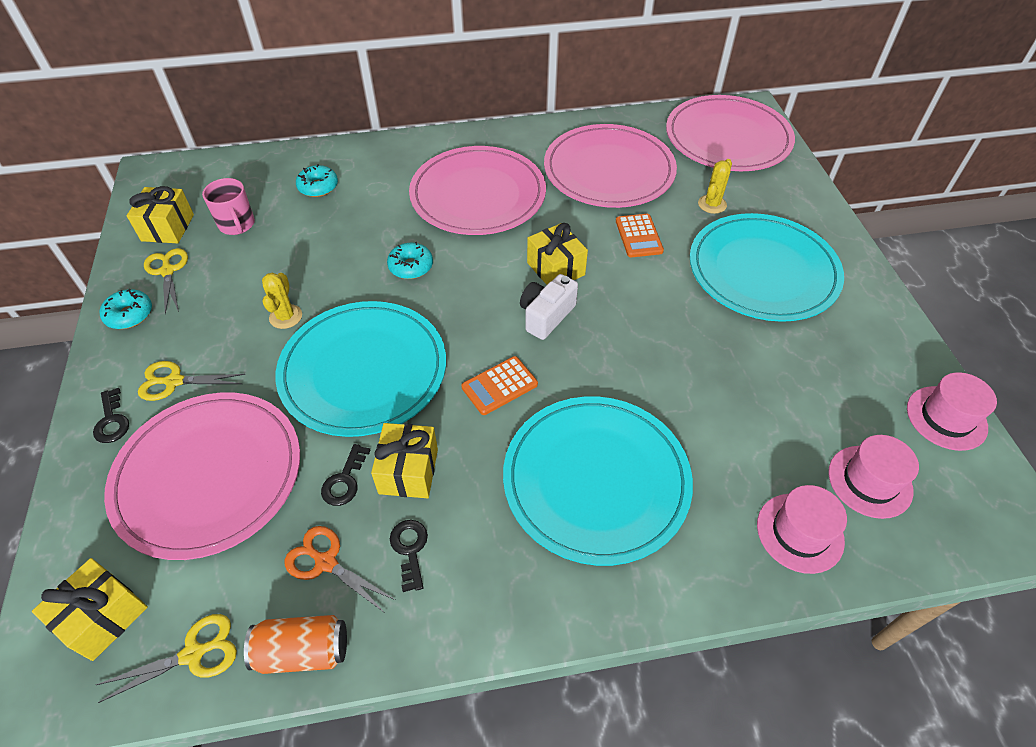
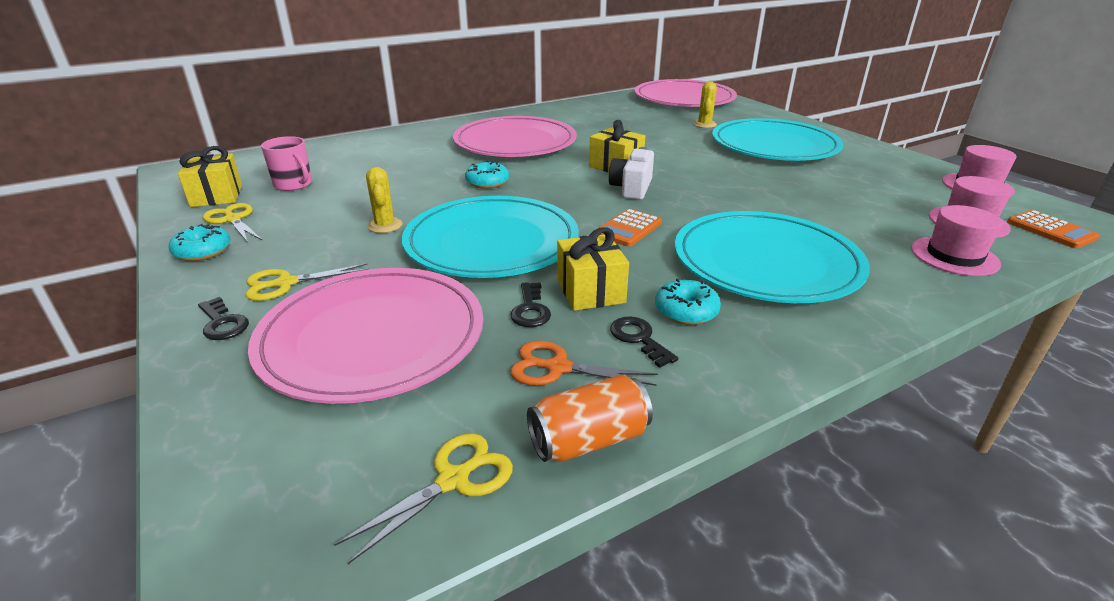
camera: 20 degrees left, 20 degrees down
(103, 617) = (305, 481): yellow gift -> none
(318, 187) = (363, 156): turquoise donut -> turquoise donut (686, 311)
(609, 171) = (611, 120): pink plate -> none
(638, 236) = (665, 144): orange calculator -> orange calculator (1051, 230)

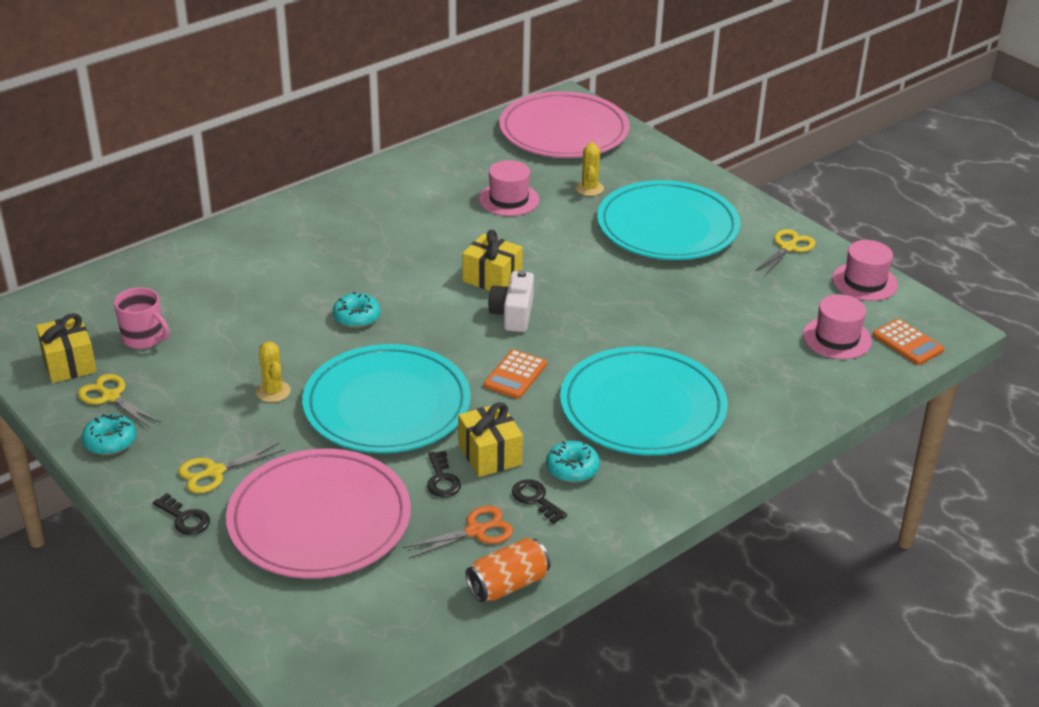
camera: 10 degrees left, 5 degrees up
(453, 480) = (423, 620): yellow scissors -> yellow scissors (788, 248)
(515, 142) = (369, 242): pink plate -> none
(558, 367) = (476, 531): orange scissors -> orange scissors turned 150 degrees clockwise
(954, 256) = (809, 384): pink hat -> pink hat (509, 199)

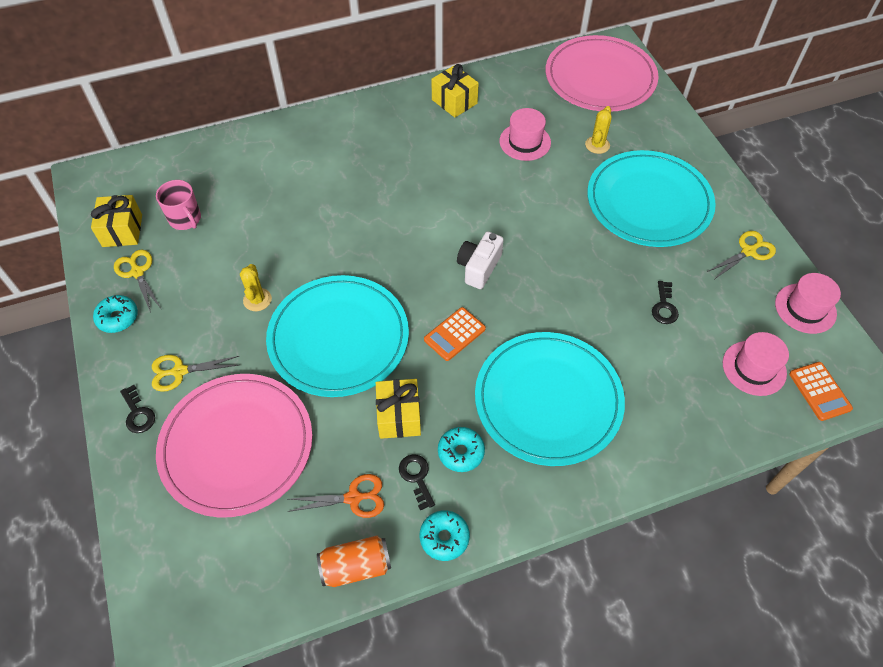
camera: 20 degrees right, 20 degrees up
(356, 317) = (353, 238): turquoise donut -> turquoise donut (444, 538)
(442, 479) = (349, 432): black key -> black key (664, 307)
(492, 278) = (477, 223): yellow gift -> yellow gift (454, 101)

